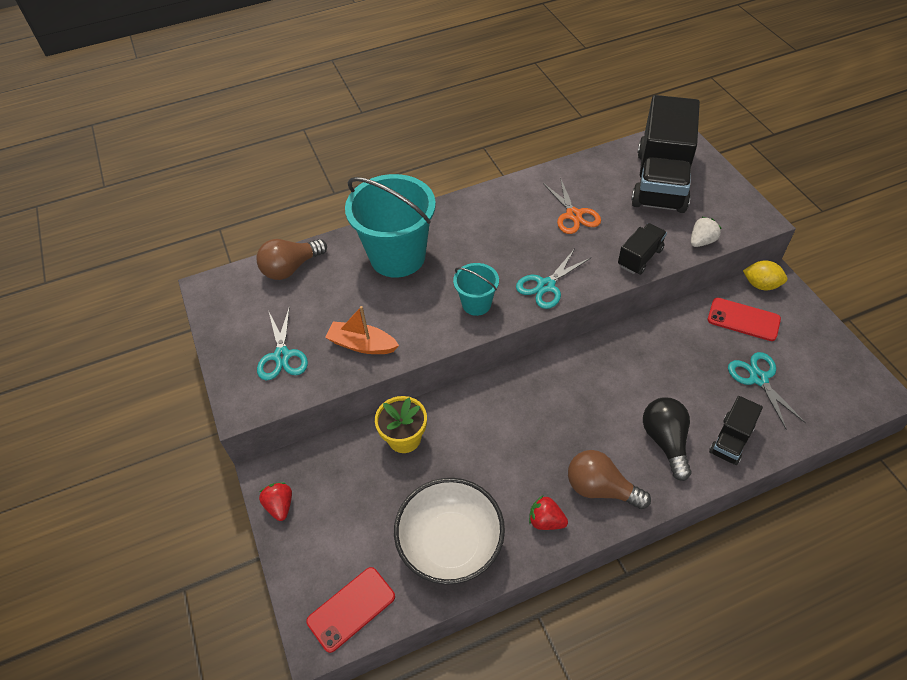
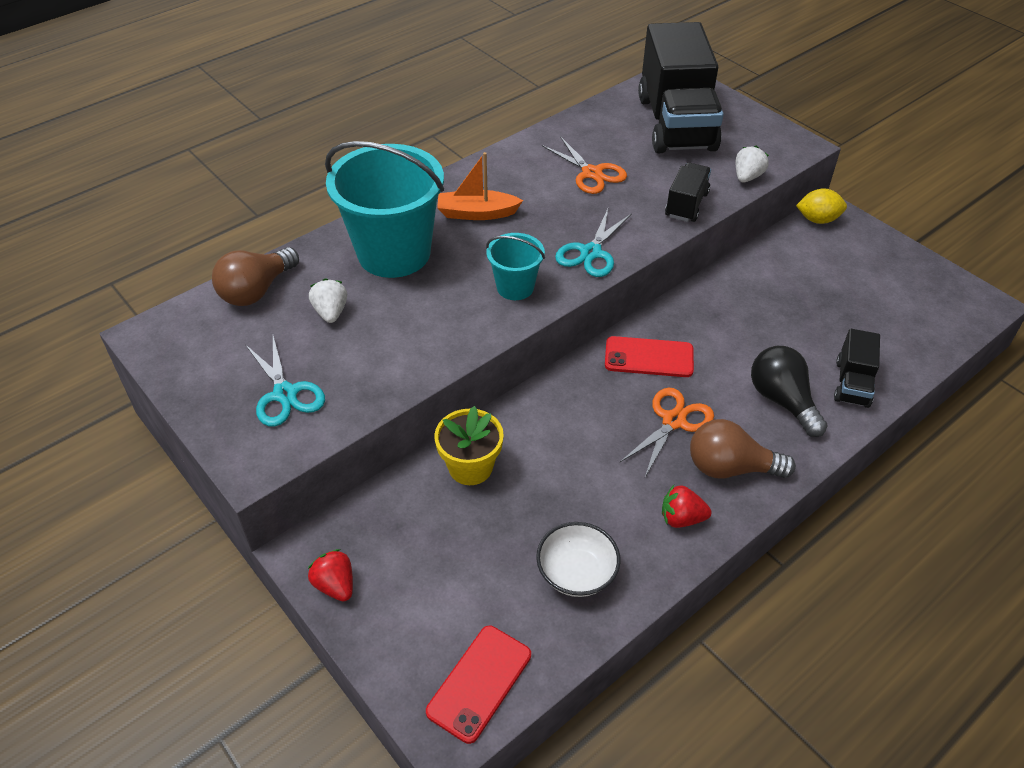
camera: 20 degrees left, 5 degrees down
(336, 297) = (331, 312): none -> white strawberry
(362, 345) = (388, 360): orange boat -> orange boat (477, 213)
(450, 543) = (576, 573): white bowl -> white bowl, size x0.59
(571, 438) = (674, 421): none -> orange scissors
(743, 319) = (814, 258): red phone -> red phone (649, 357)
(758, 378) = (855, 314): turquoise scissors -> none

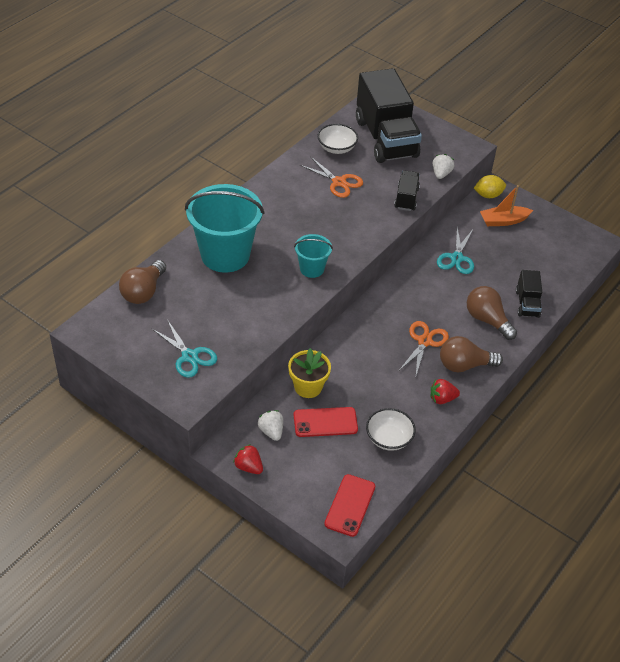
camera: 15 degrees left, 0 degrees up
(331, 312) = (198, 300): white strawberry -> white strawberry (271, 431)
(477, 213) = (271, 220): orange boat -> orange boat (503, 221)
(591, 252) = (353, 239): turquoise scissors -> turquoise scissors (456, 258)
(601, 129) = (336, 148): none -> white bowl
(649, 357) = (400, 303): red phone -> red phone (325, 422)
(782, 400) = (487, 320): black light bulb -> brown light bulb

